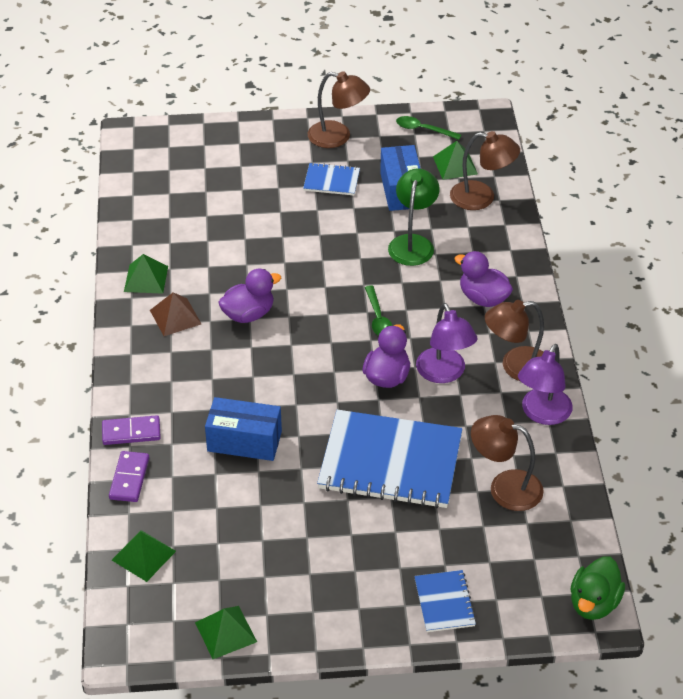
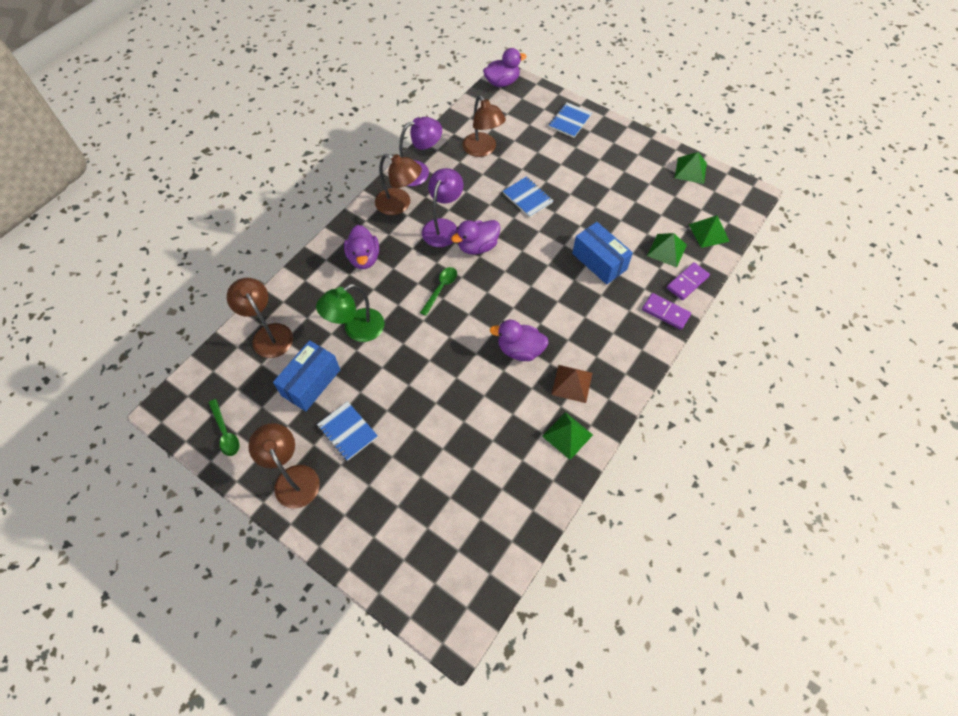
camera: 140 degrees left, 15 degrees up
(390, 462) = (527, 198): blue notebook -> blue notebook, size x0.47
(455, 165) = (248, 377): green pyramid -> green pyramid (667, 250)
(594, 603) = (502, 82): green duck -> purple duck

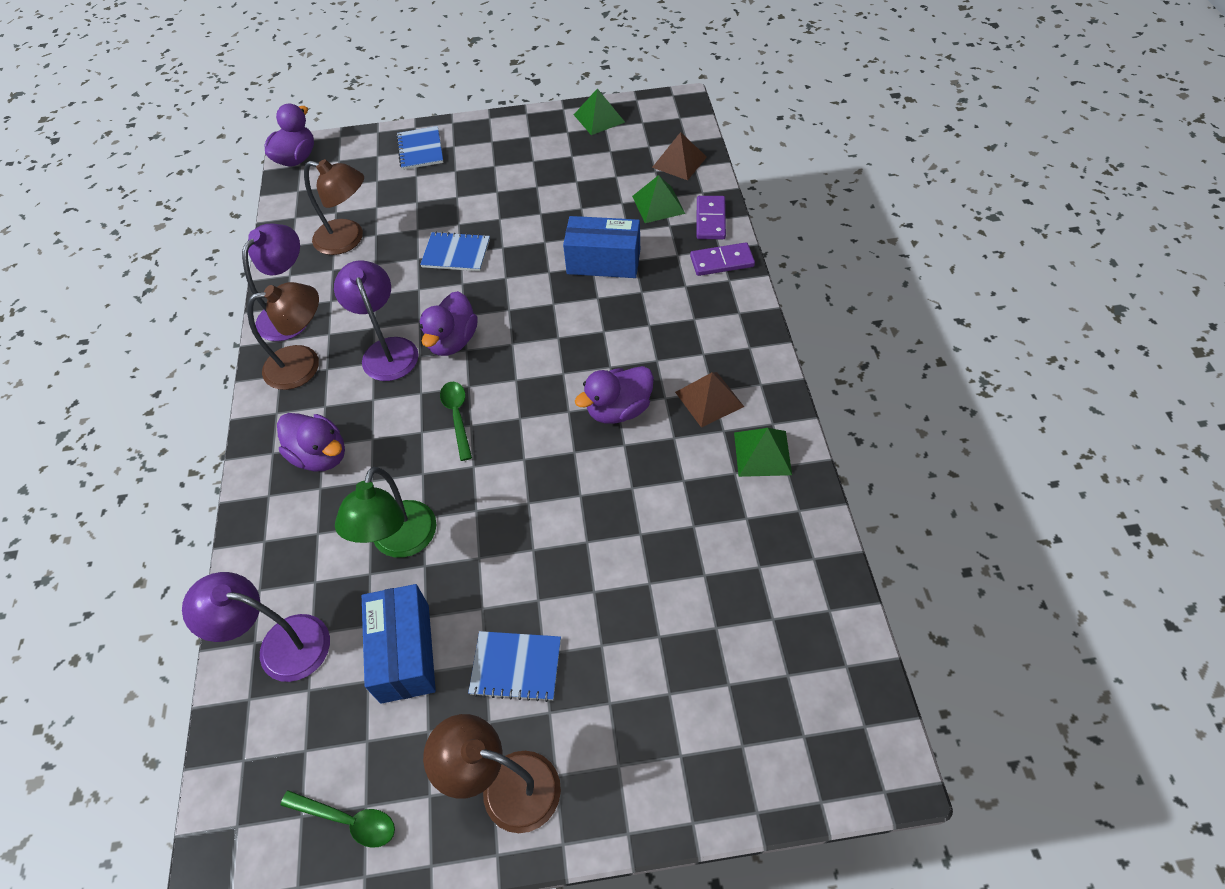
camera: 40 degrees left, 5 degrees down
(269, 334) = (280, 645): brown lamp -> purple lamp
(708, 232) = (679, 162): green pyramid -> brown pyramid

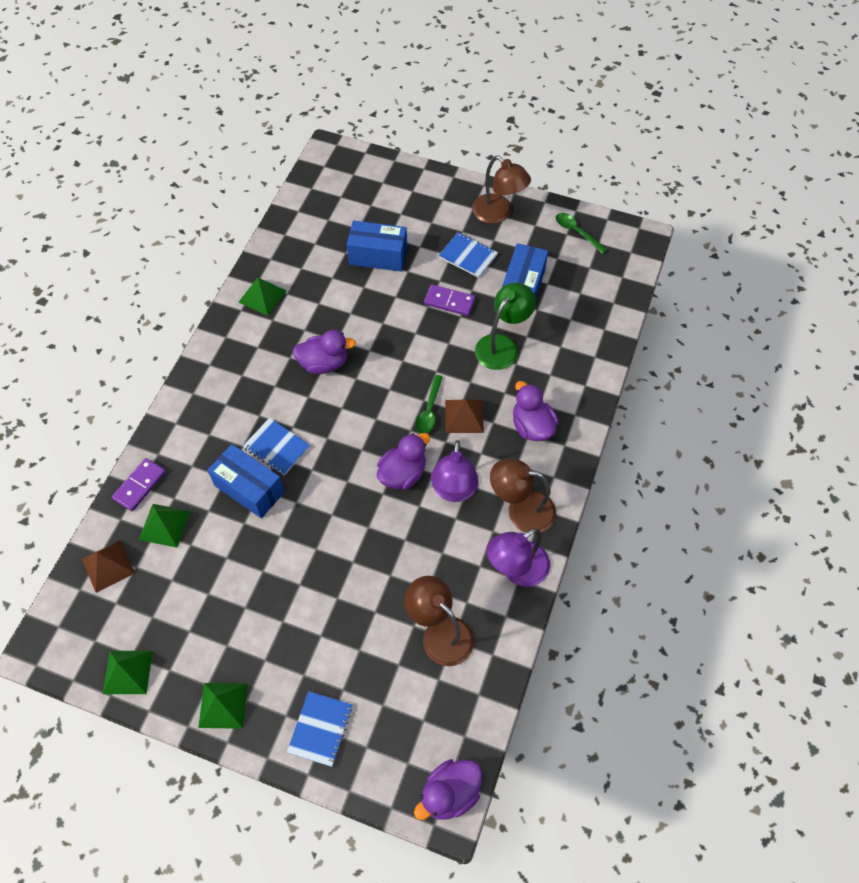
camera: 155 degrees left, 5 degrees up
(280, 645) = (589, 321): purple lamp -> none
(456, 253) = (356, 562): blue notebook -> blue notebook (277, 447)
(508, 132) = (223, 705): none -> green pyramid
(653, 593) = (378, 256): none -> blue box
(709, 399) = (264, 343): brown pyramid -> brown pyramid (464, 416)
(722, 262) = (166, 441): purple domino -> purple domino (449, 301)

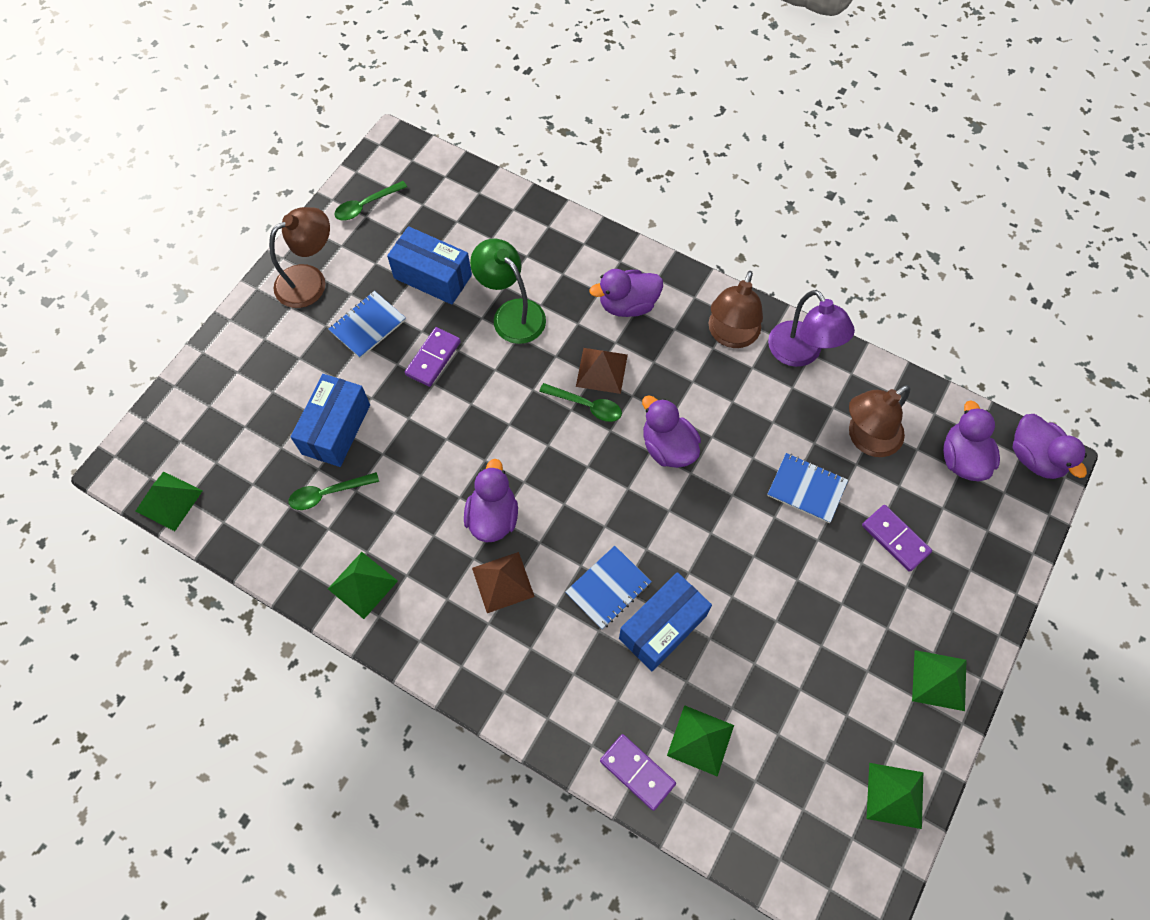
camera: 80 degrees left, 5 degrees up
(108, 566) = (750, 819): brown pyramid -> brown pyramid (503, 582)
(309, 179) = (169, 501): none -> green pyramid
(320, 729) = (968, 575): blue notebook -> blue notebook (806, 488)
(327, 262) = (328, 493): none -> green spoon
(346, 663) = (895, 539): none -> purple domino
(436, 721) = (962, 458): none -> purple duck
(454, 491) = (698, 397): purple lamp -> none

